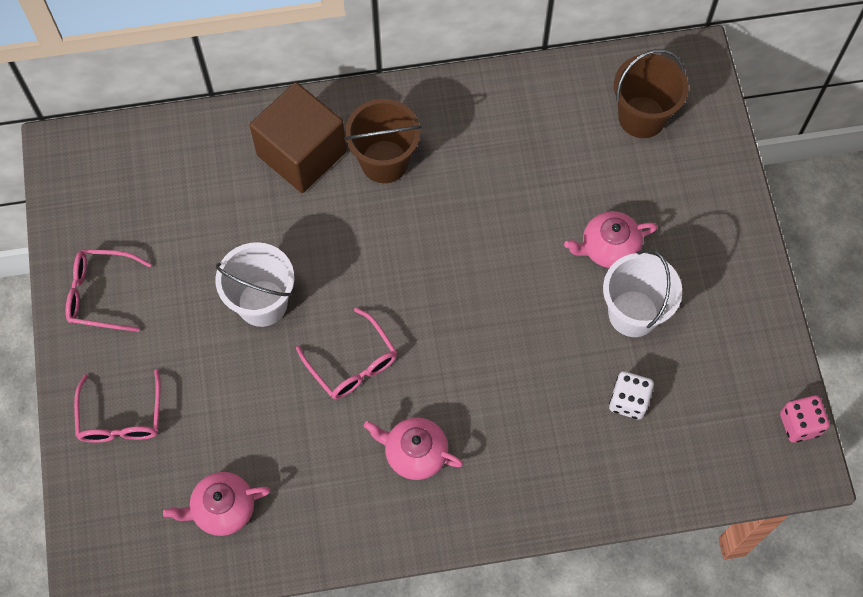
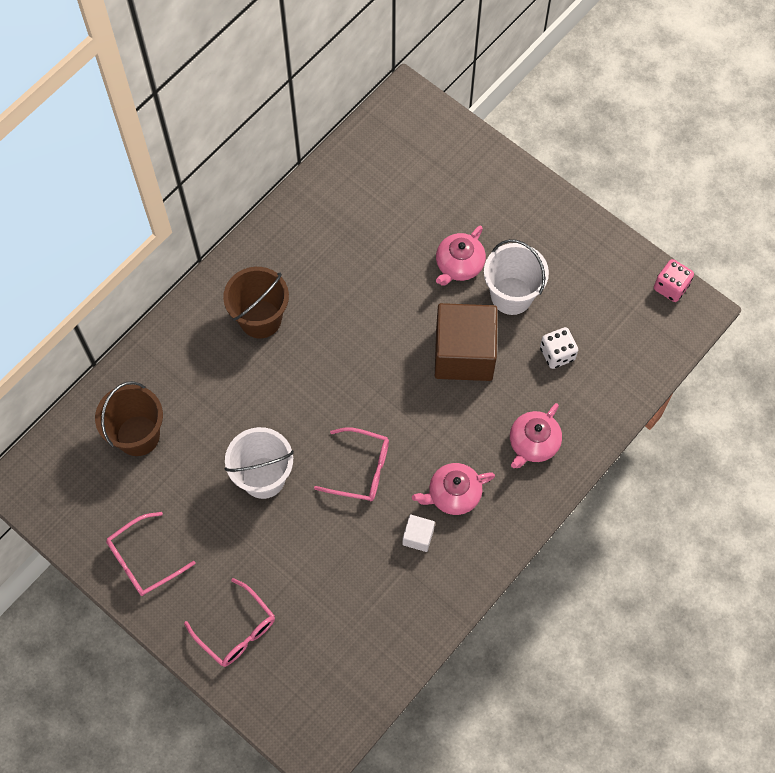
camera: 40 degrees left, 0 degrees up
(222, 509) = (361, 632): pink teapot -> pink teapot (533, 443)
(302, 153) = (198, 356): brown cube -> brown cube (464, 354)
(348, 465) = (418, 536): none -> white cube
(642, 117) = (405, 162): brown bucket -> brown bucket (138, 435)

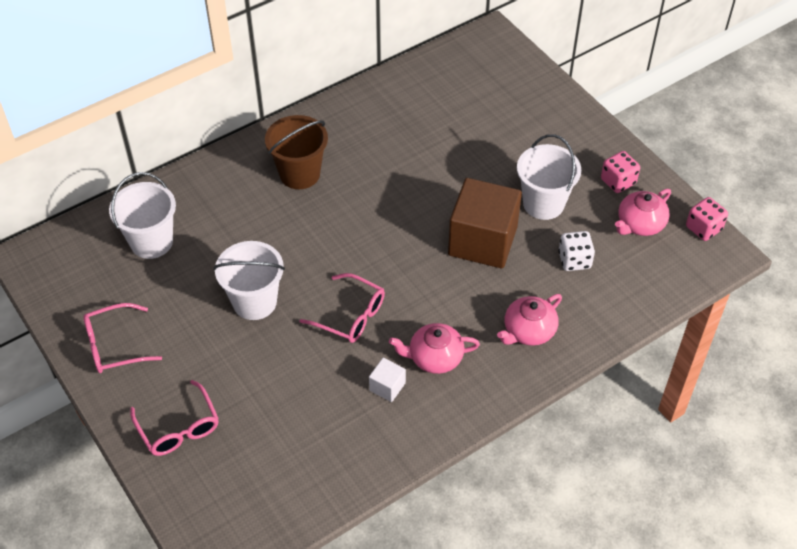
camera: 15 degrees right, 15 degrees down
(138, 435) = (151, 242): brown bucket -> white bucket
(459, 265) = (500, 169): pink teapot -> pink teapot (640, 224)
(577, 252) = (618, 181): none -> pink dice

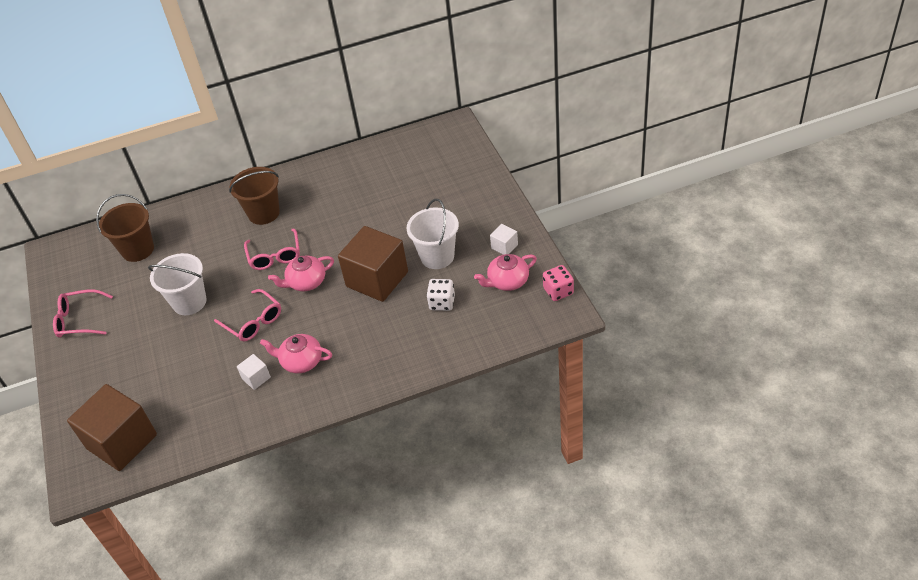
camera: 20 degrees right, 5 degrees down
(151, 242) = (138, 250): white bucket -> brown bucket
(179, 428) = (96, 385): pink glasses -> pink glasses (275, 256)
(249, 495) = (122, 441): none -> brown cube
(528, 331) = (381, 352): pink teapot -> pink teapot (306, 282)
(618, 181) = (504, 246): pink dice -> white cube

